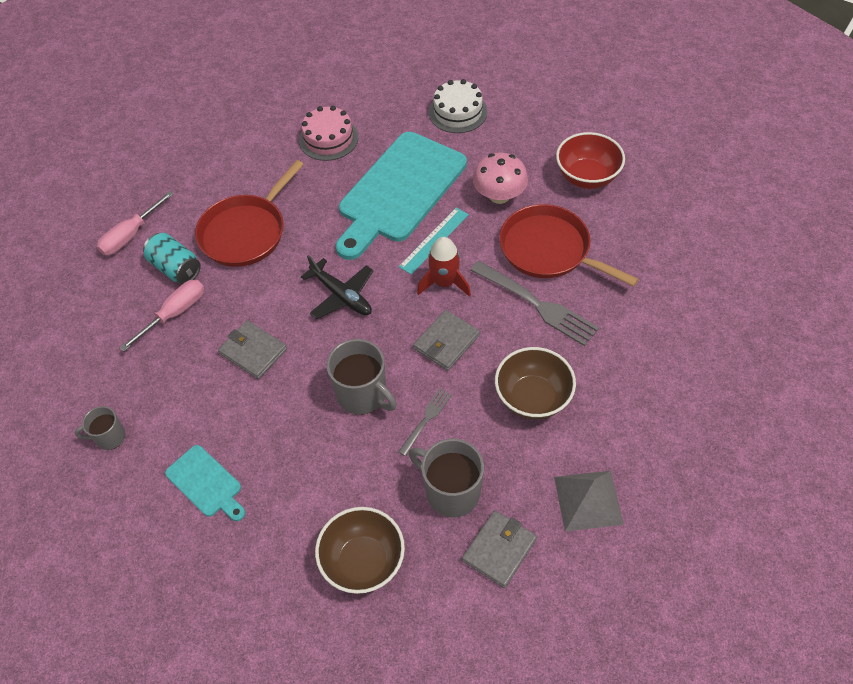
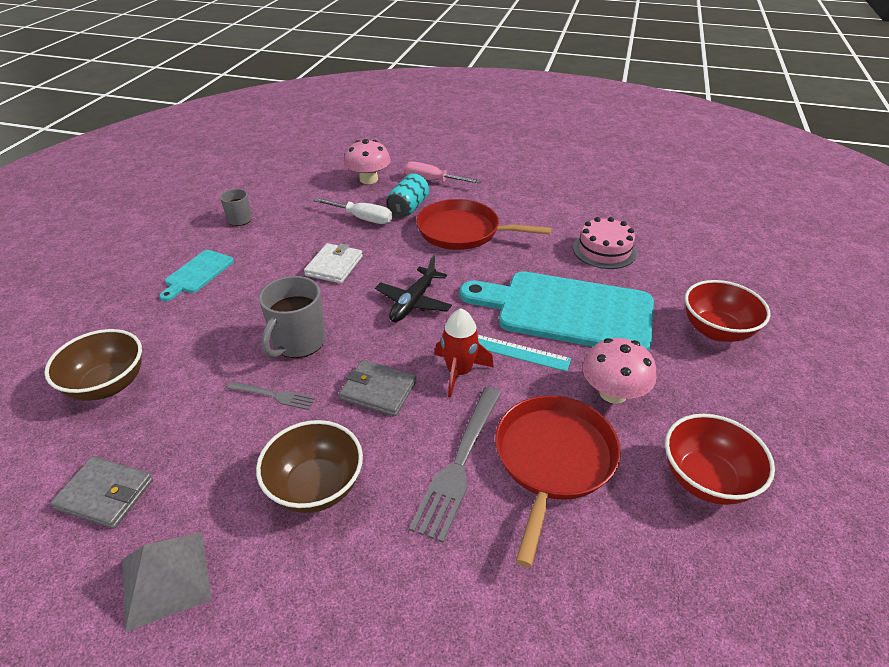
camera: 70 degrees right, 15 degrees down
(90, 294) = (368, 179): none -> pink mushroom
(175, 313) = (363, 219): pink screwdriver -> white screwdriver
(253, 351) = (334, 266): grey wallet -> white wallet
(451, 492) = (183, 435): grey mug -> none
(458, 112) = (716, 330): white cake -> red bowl

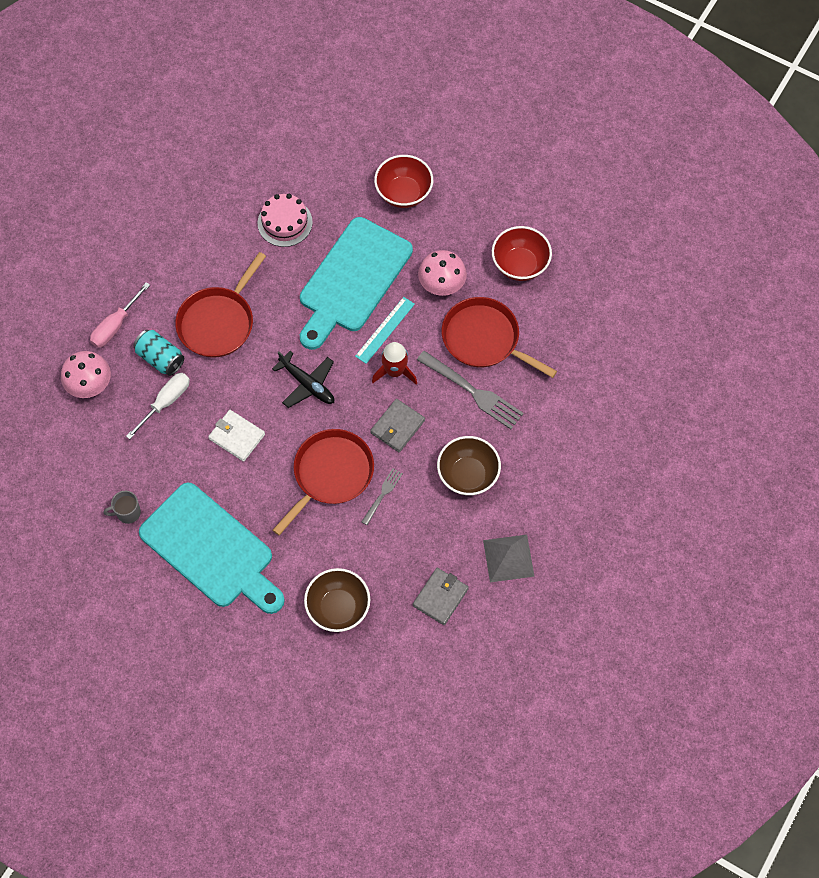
camera: 75 degrees left, 25 degrees up
(197, 273) = (211, 549): turquoise cutting board -> turquoise cutting board, size x2.17
(298, 343) = (330, 474): grey mug -> red pan

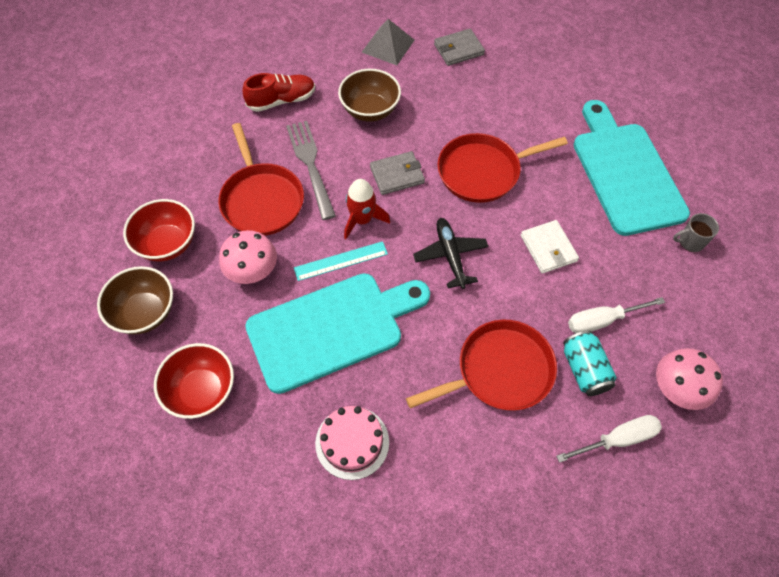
camera: 145 degrees left, 5 degrees down
(115, 326) = (618, 439): pink screwdriver -> white screwdriver
(127, 513) = (690, 242): grey mug -> grey mug turned 150 degrees clockwise
(338, 608) = (542, 82): brown bowl -> brown bowl (145, 312)
(382, 494) = (450, 134): grey fork -> none
(550, 436) = (282, 100): none -> red shoe

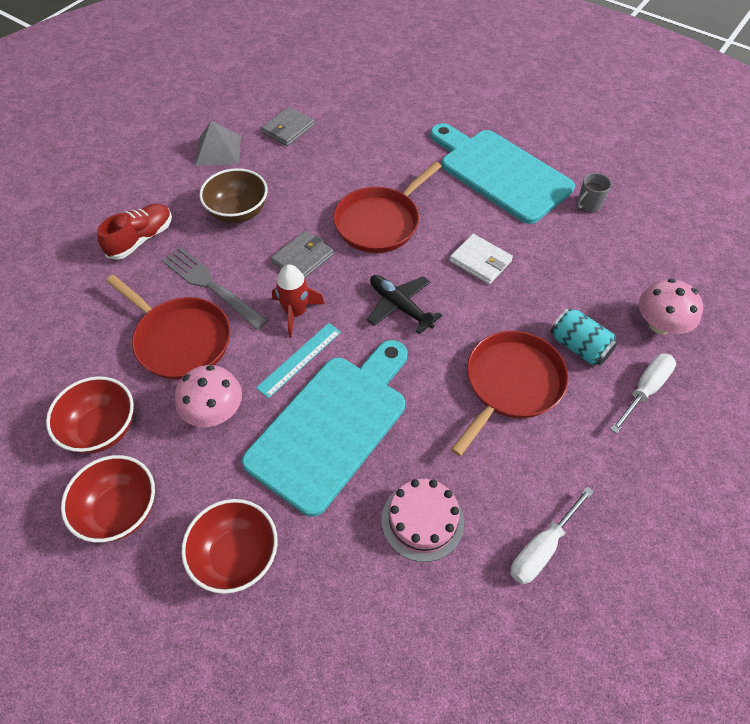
camera: 30 degrees left, 5 degrees down
(145, 312) = (120, 511): brown bowl -> red bowl
(601, 321) = (564, 300): white screwdriver -> white screwdriver (541, 549)

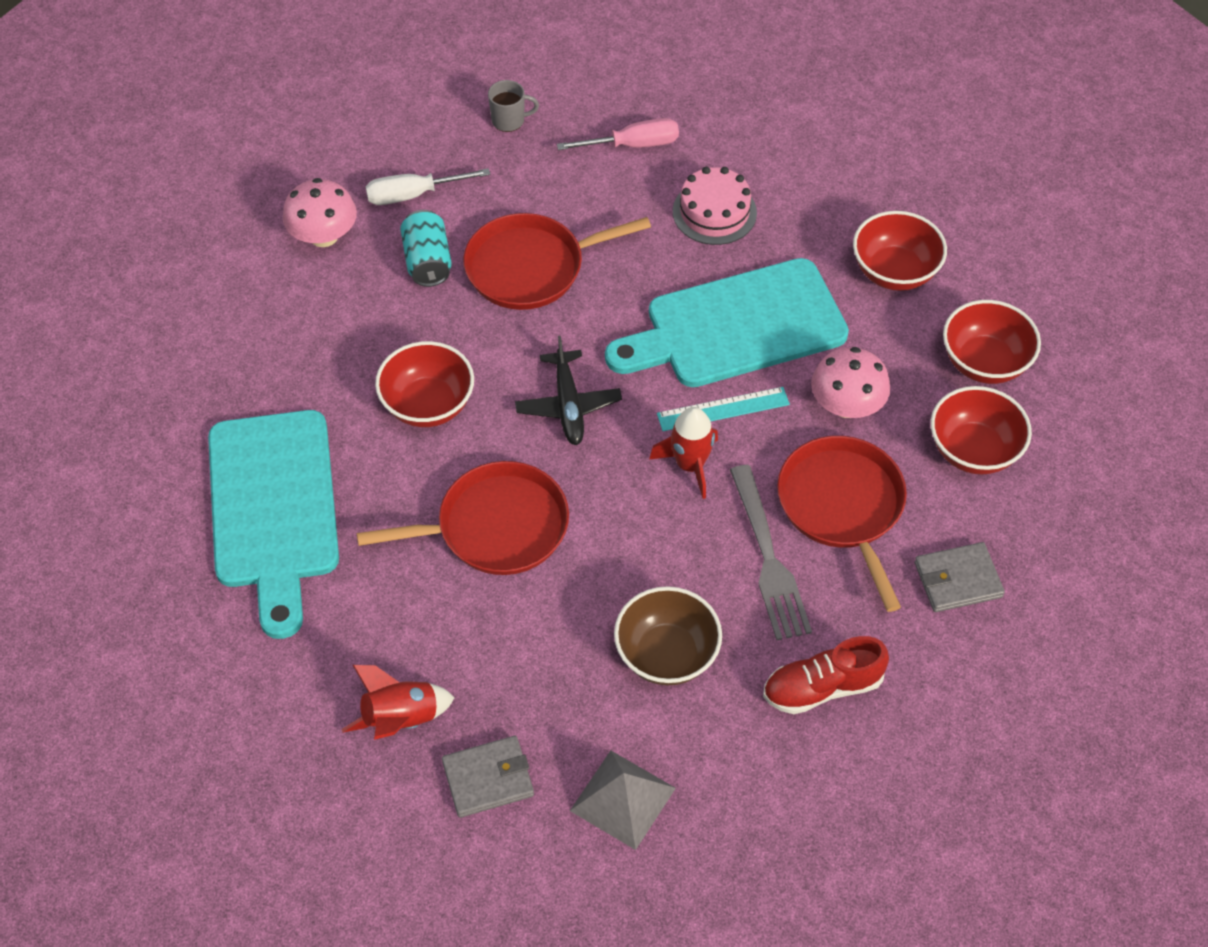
camera: 145 degrees left, 0 degrees up
(302, 258) = (631, 531): grey wallet -> grey wallet (958, 580)
(348, 129) = (401, 719): none -> red rocket
(480, 261) = (428, 405): white wallet -> red bowl
(541, 549) = (634, 145): white screwdriver -> pink screwdriver
(588, 205) = (224, 399): grey mug -> grey mug (509, 120)

